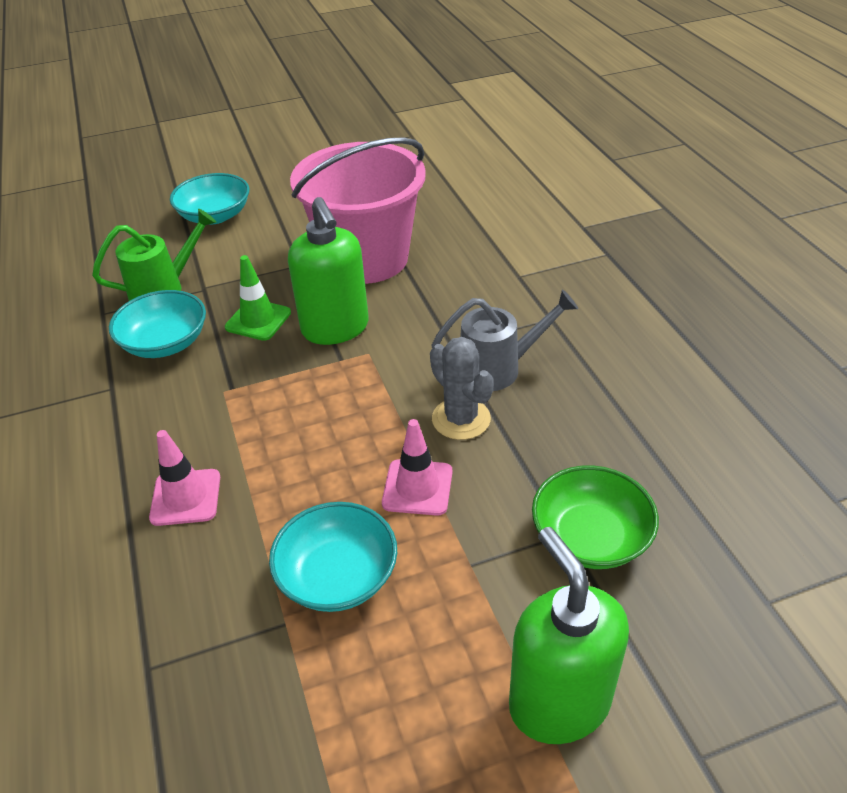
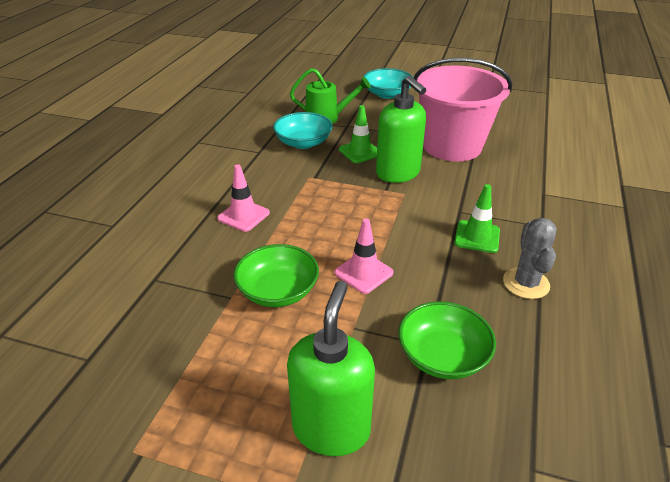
camera: 35 degrees right, 5 degrees down
(335, 328) = (398, 173): green soap dispenser -> green soap dispenser turned 45 degrees counterclockwise
(338, 576) = (278, 291): turquoise bowl -> green bowl
(461, 419) = (425, 251): grey cactus -> grey cactus (526, 283)
(498, 368) = (477, 237): grey watering can -> green traffic cone

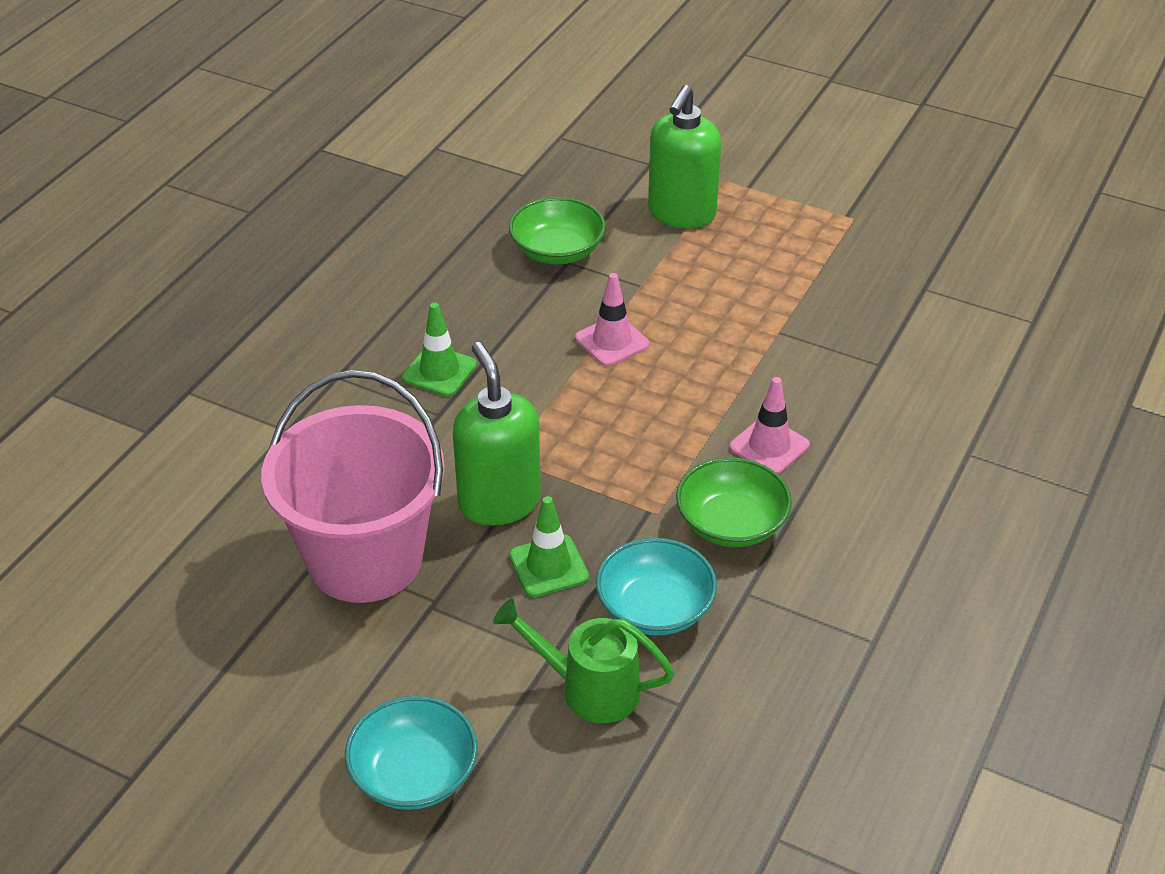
camera: 170 degrees left, 5 degrees up
(278, 291) = (722, 332): green bowl -> green bowl (731, 524)
(526, 283) = (420, 306): grey cactus -> none

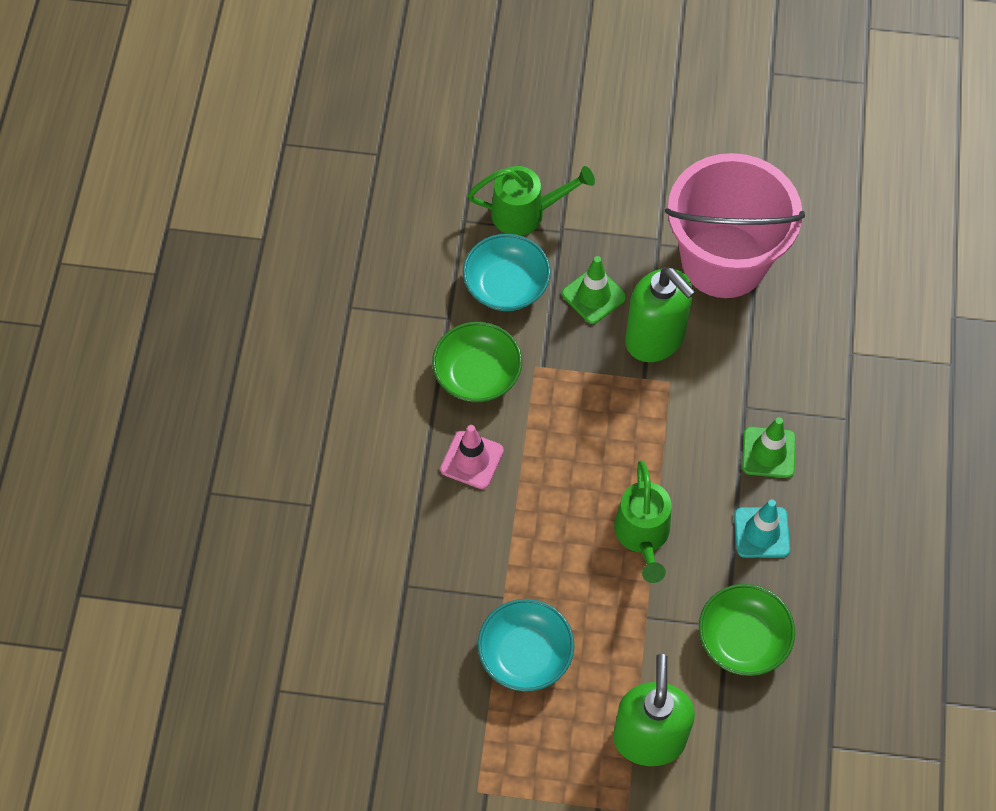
camera: 160 degrees right, 20 degrees up
(414, 774) = (607, 126): turquoise bowl -> turquoise bowl (525, 654)
(489, 315) = (761, 532): none -> turquoise traffic cone
(612, 341) = (642, 536): pink traffic cone -> green watering can

